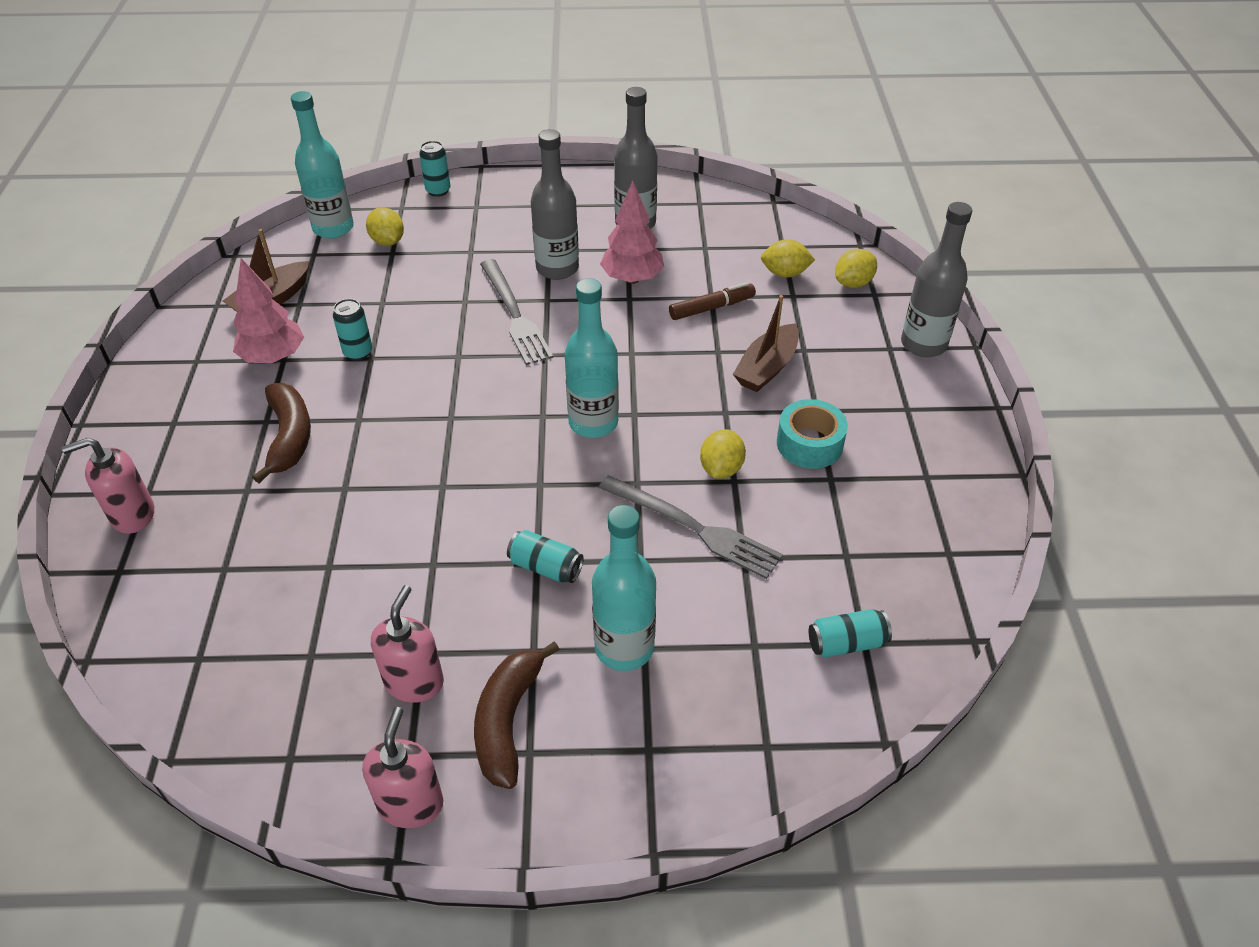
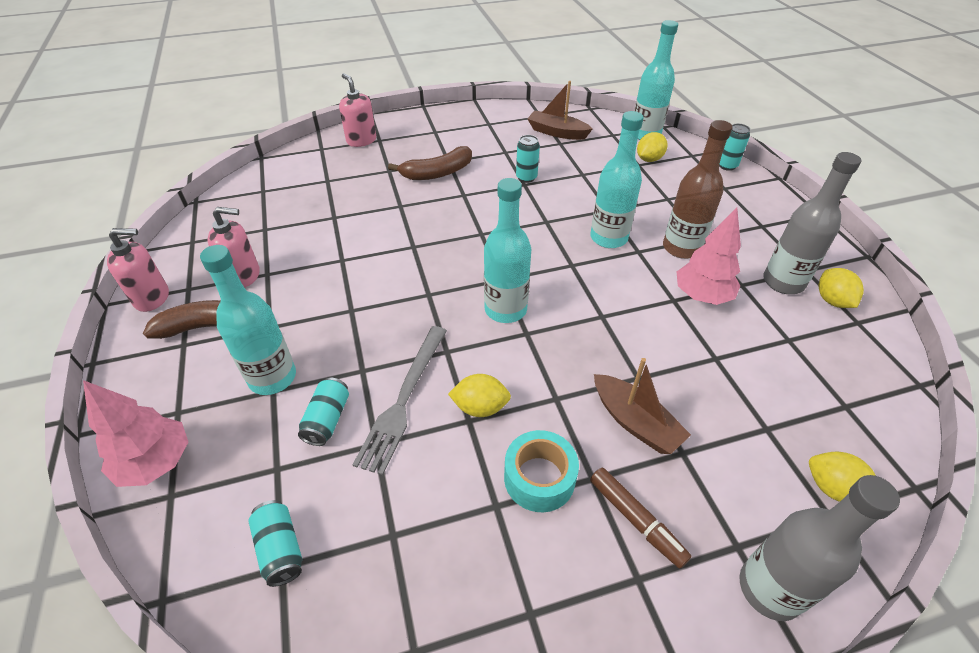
camera: 75 degrees right, 0 degrees up
(273, 357) = (505, 148): pink tree -> pink tree (156, 463)
(515, 315) = (608, 238): grey fork -> turquoise bottle
(545, 567) = (346, 316): turquoise can -> turquoise can (327, 419)
(557, 268) = (681, 248): grey bottle -> brown bottle
(711, 308) = (699, 361): brown marker -> brown marker (636, 519)
(767, 368) = (635, 422): brown boat -> brown boat turned 150 degrees counterclockwise
(785, 273) = (799, 415): yellow lemon -> yellow lemon (832, 301)

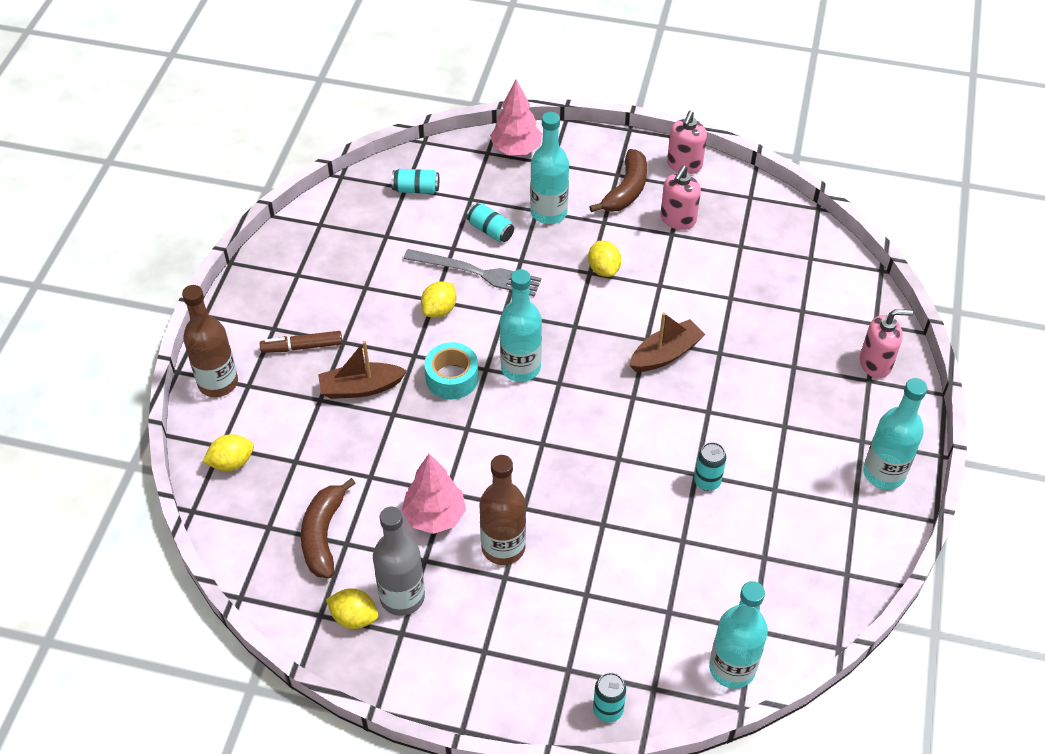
camera: 120 degrees right, 5 degrees up
(403, 400) = (477, 273): grey fork -> grey fork turned 150 degrees clockwise
(437, 173) = (764, 405): brown banana -> brown banana (323, 535)
(539, 478) = (365, 315): turquoise tape -> turquoise tape (452, 378)
(557, 132) = (792, 568): brown boat -> brown boat (665, 354)
(608, 238) = (558, 495): turquoise bottle -> turquoise bottle (884, 473)
(649, 159) = (672, 630): yellow lemon -> yellow lemon (603, 269)
(769, 589) = (218, 383): grey bottle -> brown bottle

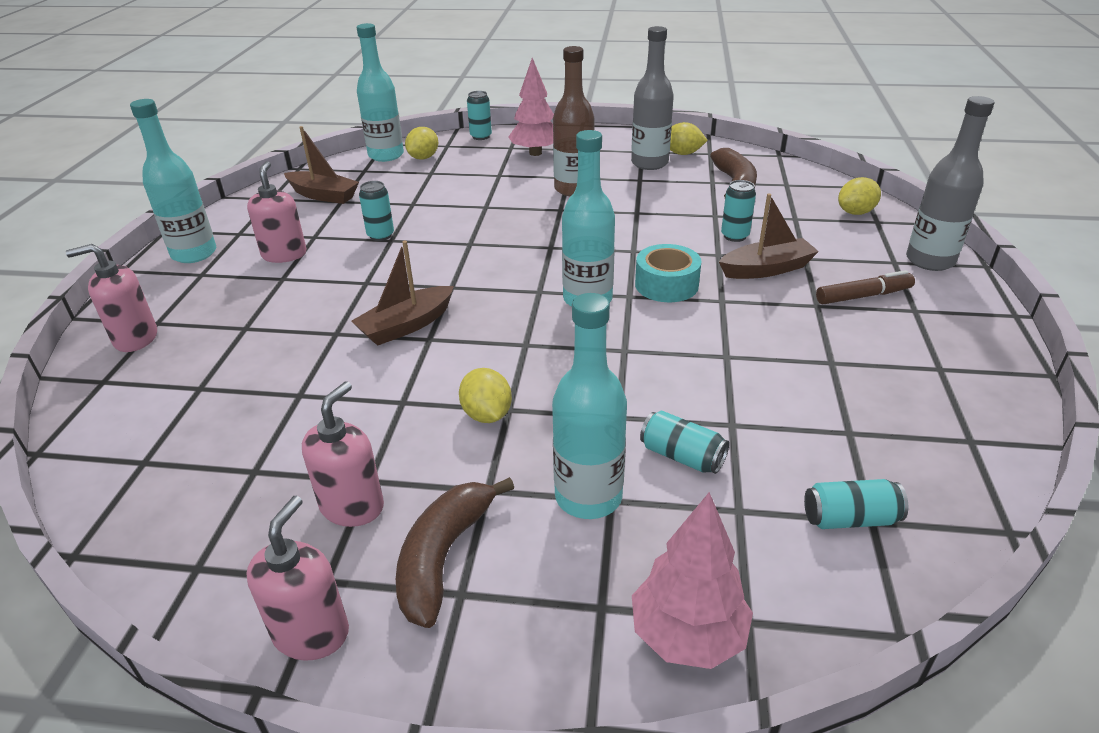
camera: 175 degrees right, 15 degrees down
(218, 383) = (930, 260): brown bottle -> grey bottle
(366, 438) = (734, 236): none -> turquoise can
(434, 516) = (641, 199): pink tree -> pink tree (535, 153)
(439, 310) = (713, 345): yellow lemon -> yellow lemon (423, 158)
(477, 273) = (679, 393): grey fork -> none
(787, 572) = (323, 195): none -> brown boat
(794, 461) = (284, 254): none -> pink soap dispenser

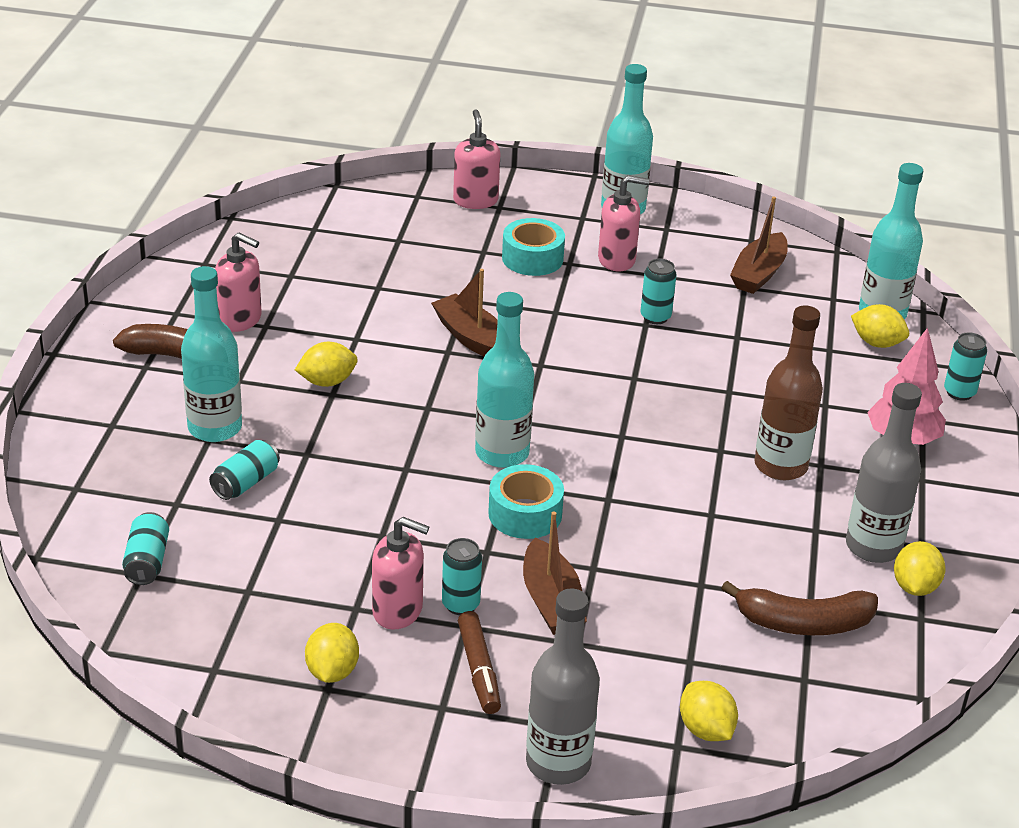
camera: 90 degrees right, 0 degrees up
(268, 298) = (532, 258): none -> turquoise tape
(311, 633) = (136, 310): pink soap dispenser -> pink soap dispenser (398, 611)
(687, 635) = (75, 459): pink tree -> none
(734, 236) = (639, 591): turquoise can -> turquoise can (460, 604)
(919, 367) = (332, 671): none -> yellow lemon

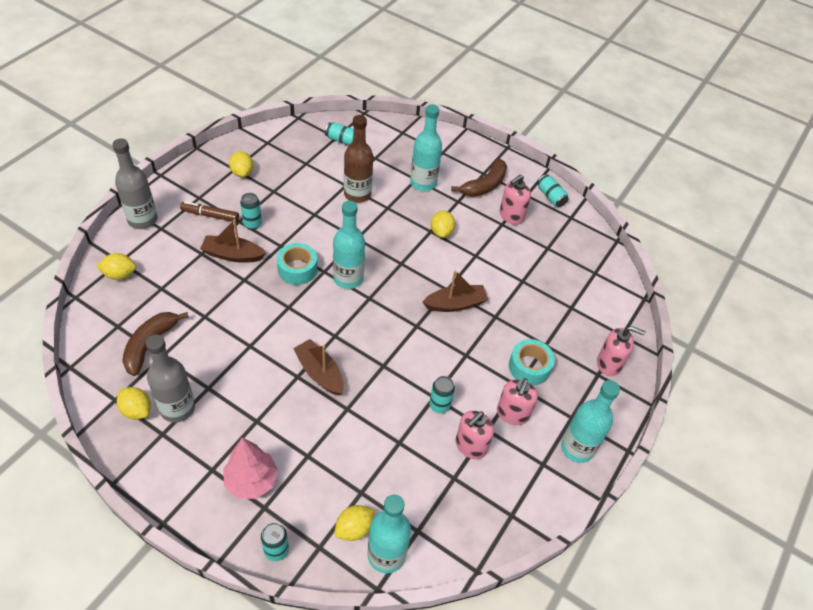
camera: 110 degrees right, 15 degrees up
(245, 482) = (377, 182): turquoise can -> turquoise can (550, 196)
(332, 671) = (242, 173): yellow lemon -> yellow lemon turned 45 degrees clockwise
(398, 611) = (263, 203): pink soap dispenser -> pink soap dispenser (470, 446)
(759, 274) = (466, 496): brown boat -> brown boat (320, 373)
(780, 466) = (267, 399): brown bottle -> brown bottle (357, 194)

